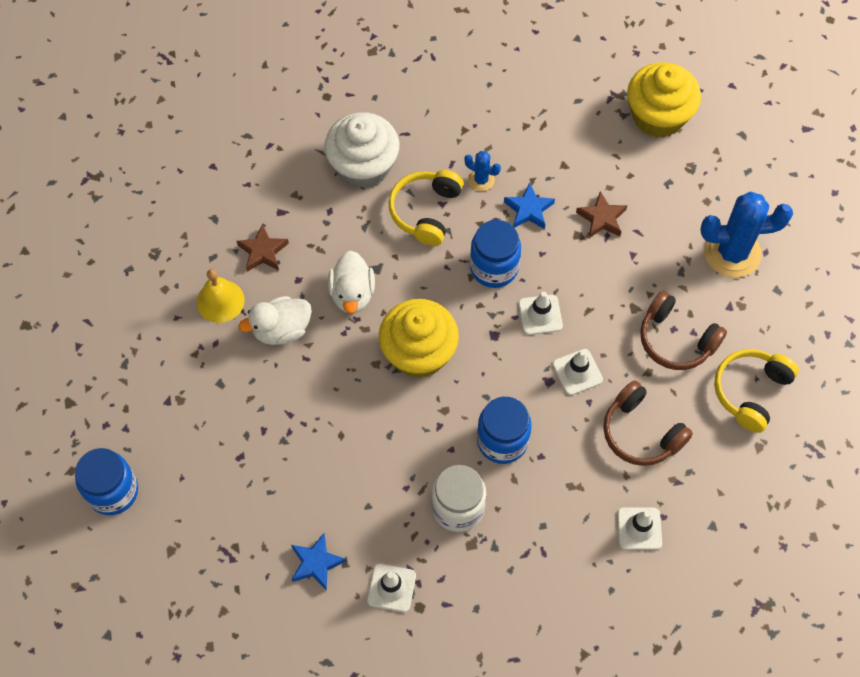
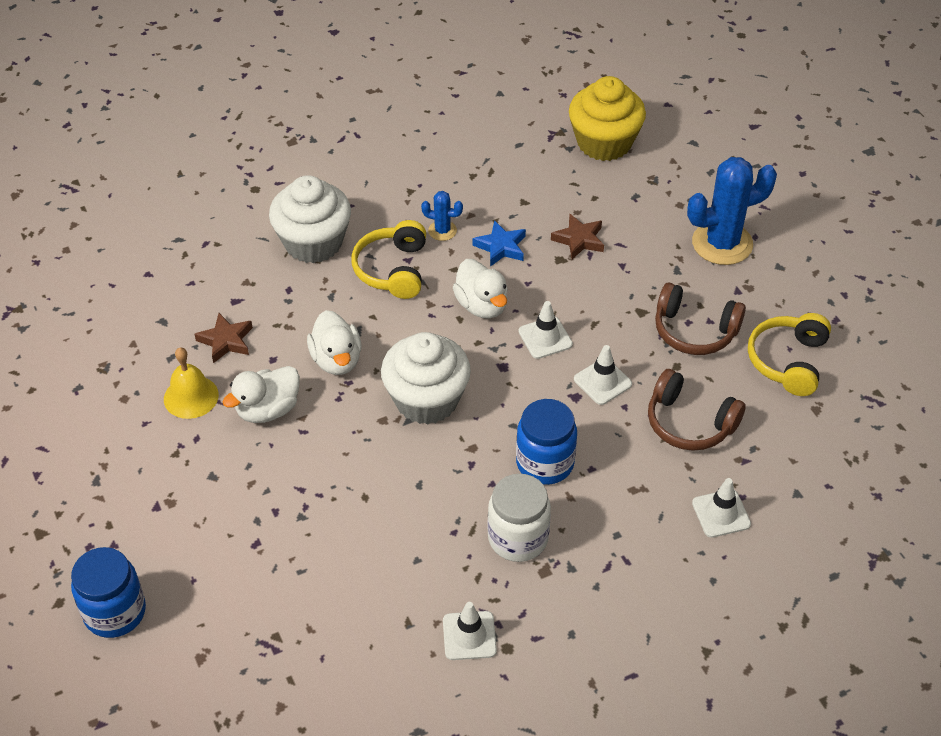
camera: 15 degrees left, 15 degrees down
(316, 563) = (375, 631): blue star -> none
(418, 353) = (426, 399): yellow cupcake -> white cupcake
(494, 268) = (482, 305): blue jar -> white duck

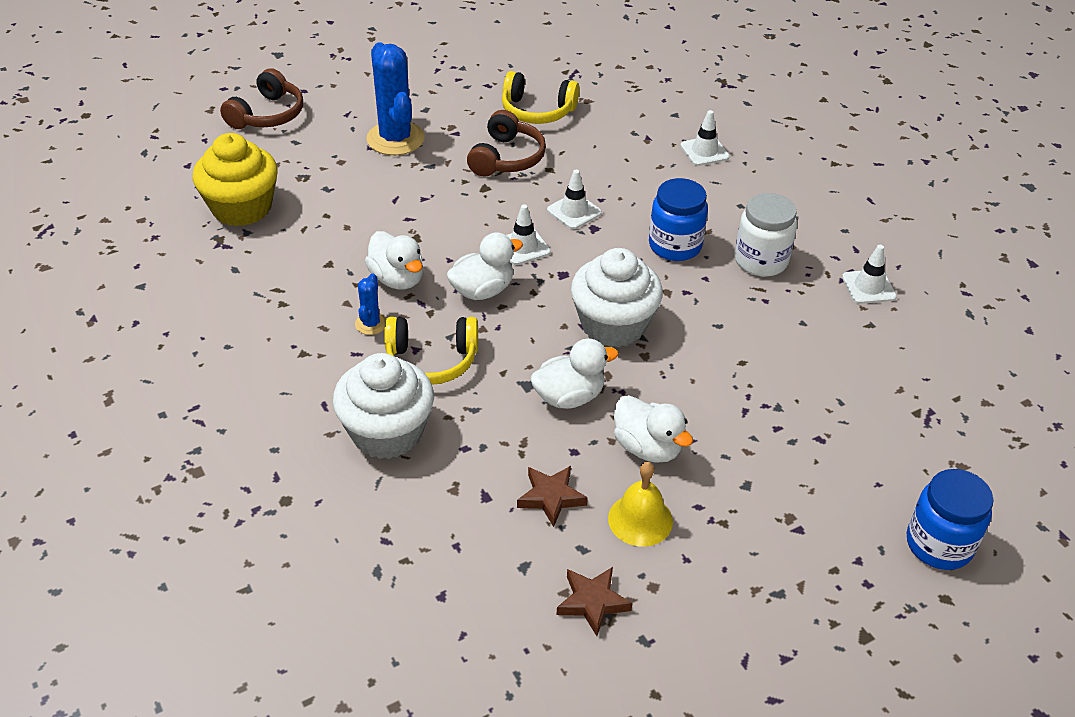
camera: 95 degrees left, 5 degrees down
(501, 247) = (397, 279): blue star -> white duck
(579, 240) = (388, 225): brown star -> brown star (592, 602)
(689, 423) = (613, 164): brown headphones -> brown headphones (267, 115)

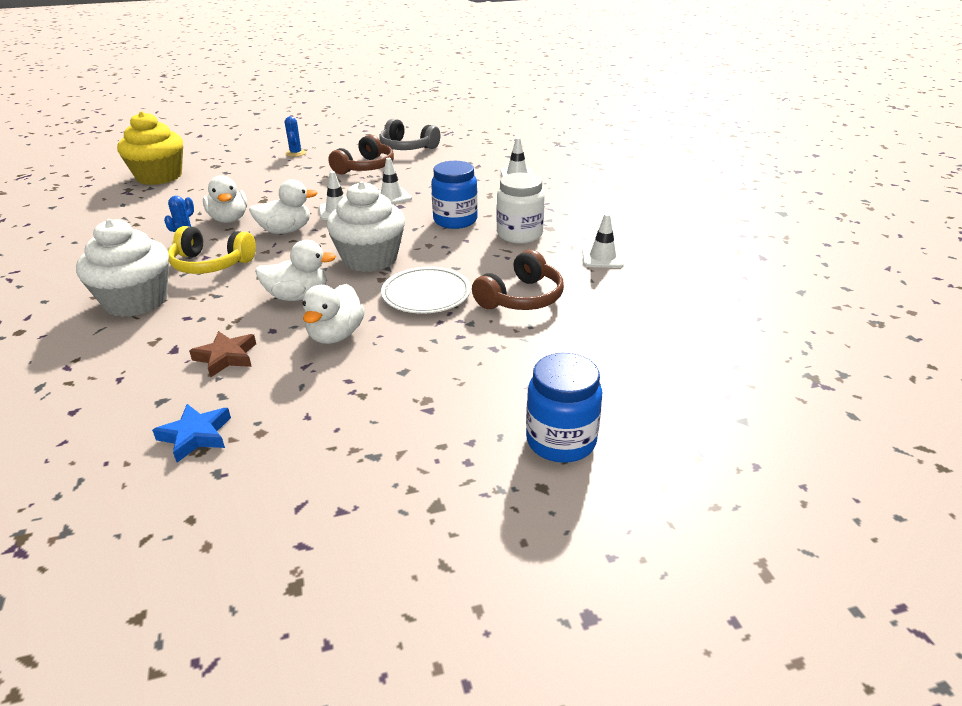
camera: 15 degrees right, 10 degrees down
(267, 115) = (222, 137): brown headphones -> brown headphones (521, 298)
(395, 139) = (295, 153): blue cactus -> blue cactus, size x0.47
(537, 111) = (407, 147): yellow headphones -> grey headphones
(592, 602) = (196, 435): brown star -> blue star
(640, 519) = (289, 382): yellow bell -> none
(647, 447) = (335, 335): white duck -> white duck turned 45 degrees clockwise
(709, 373) = (426, 295): none -> white plate

